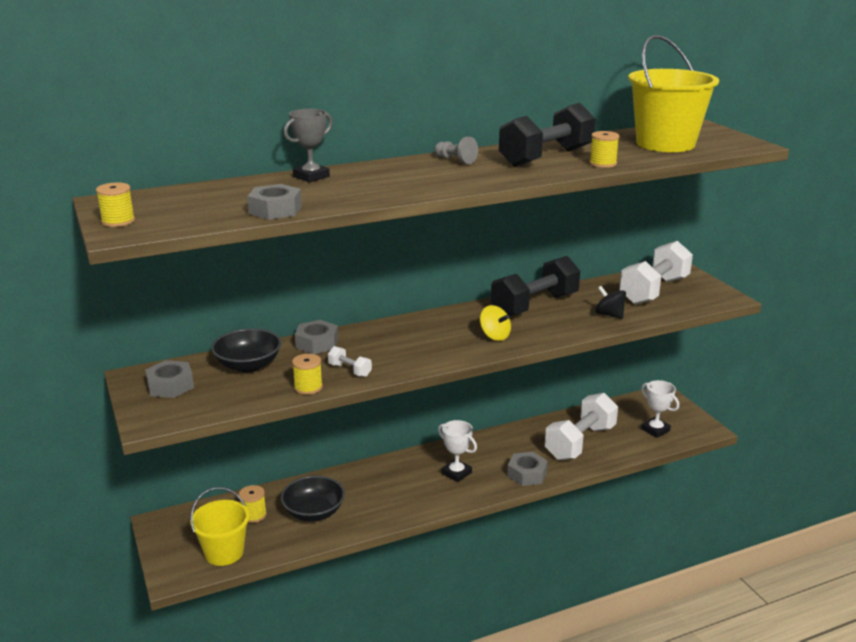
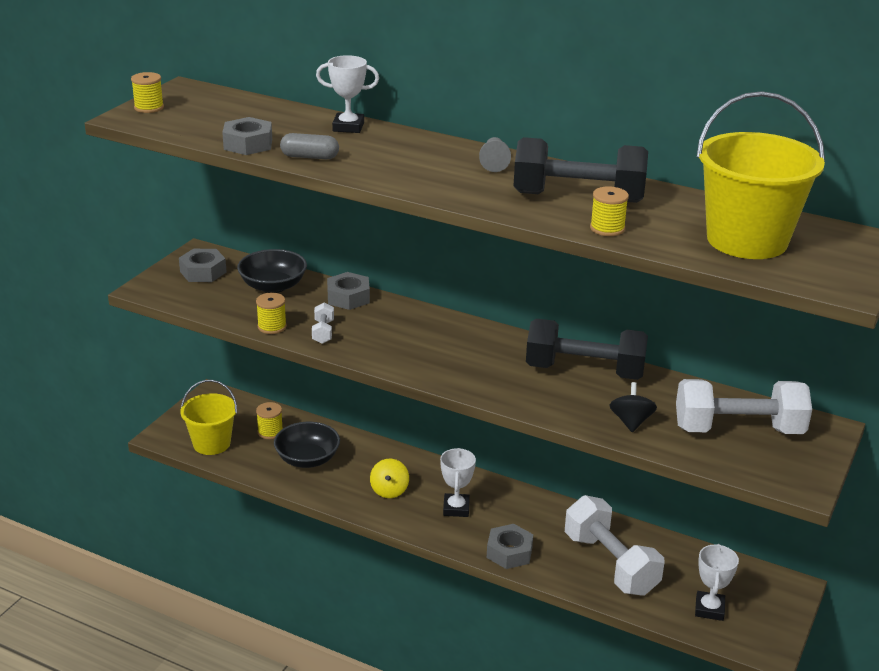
camera: 50 degrees right, 5 degrees up
(311, 177) = (348, 127): grey trophy -> white trophy
(342, 199) = (310, 157): none -> grey capsule
(494, 336) = (485, 375): yellow spinning top -> yellow spinning top (389, 490)
(580, 442) = (610, 564): white dumbbell -> white dumbbell turned 60 degrees clockwise

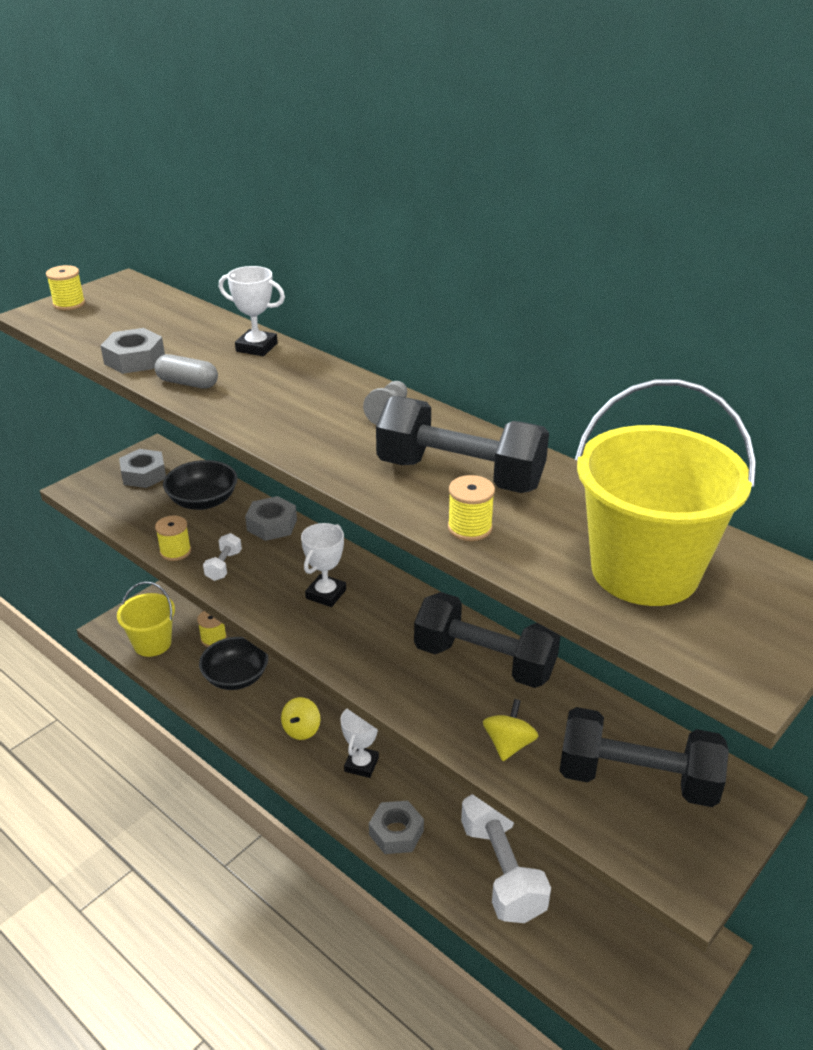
camera: 15 degrees right, 5 degrees up
(631, 422) = (508, 744): black spinning top -> yellow spinning top
(709, 609) = (595, 957): white trophy -> white trophy (326, 594)
(738, 430) = (637, 779): white dumbbell -> black dumbbell

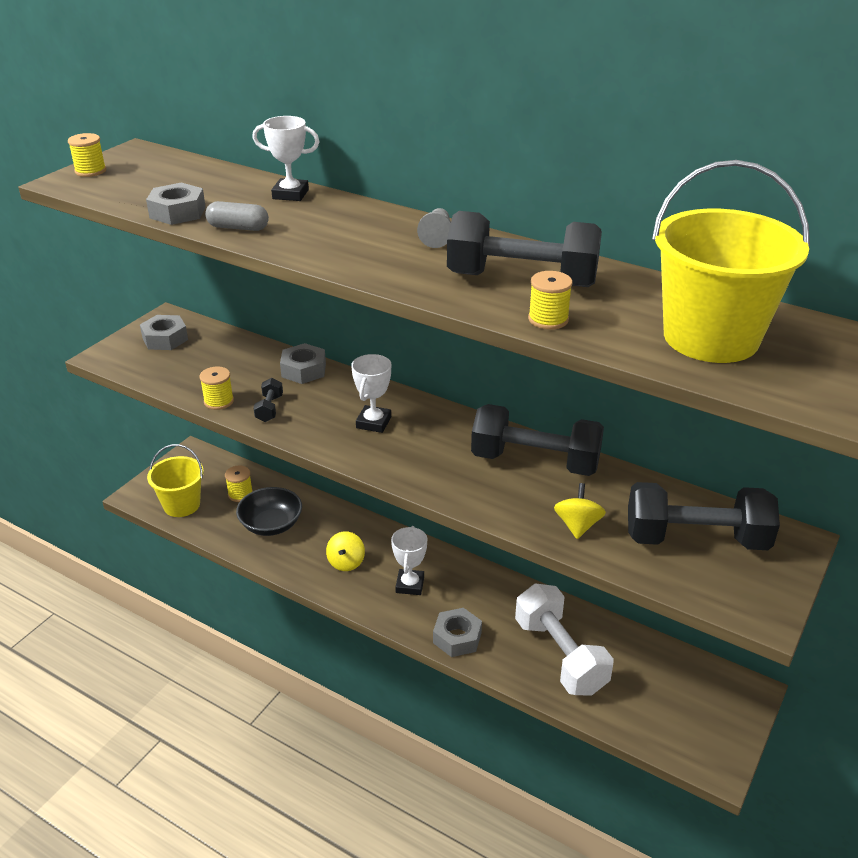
camera: 10 degrees left, 0 degrees up
(203, 501) = (231, 356): black bowl -> none
(224, 566) = (269, 409): white dumbbell -> black dumbbell

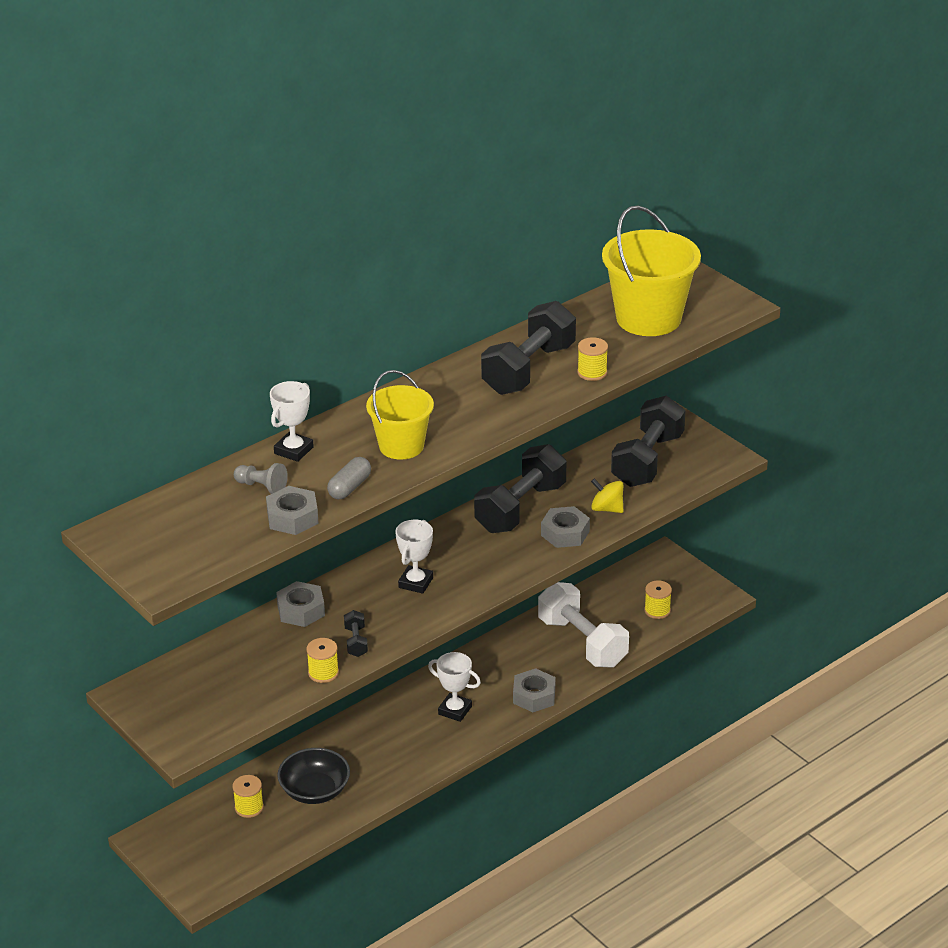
camera: 70 degrees left, 0 degrees up
(90, 171) = (146, 565): yellow spool -> yellow spool (657, 610)
(165, 339) = (174, 699): grey nut -> grey nut (565, 533)
(181, 505) = (240, 857): yellow bucket -> yellow bucket (401, 446)
(269, 409) = (356, 642): black dumbbell -> black dumbbell turned 60 degrees clockwise
(346, 562) = (401, 746): yellow spinning top -> none
(373, 422) = (415, 583): white trophy -> white trophy turned 75 degrees clockwise
(437, 237) = (433, 391): grey pawn -> grey pawn (261, 487)
(560, 655) = (582, 642): white dumbbell -> white dumbbell turned 60 degrees clockwise

